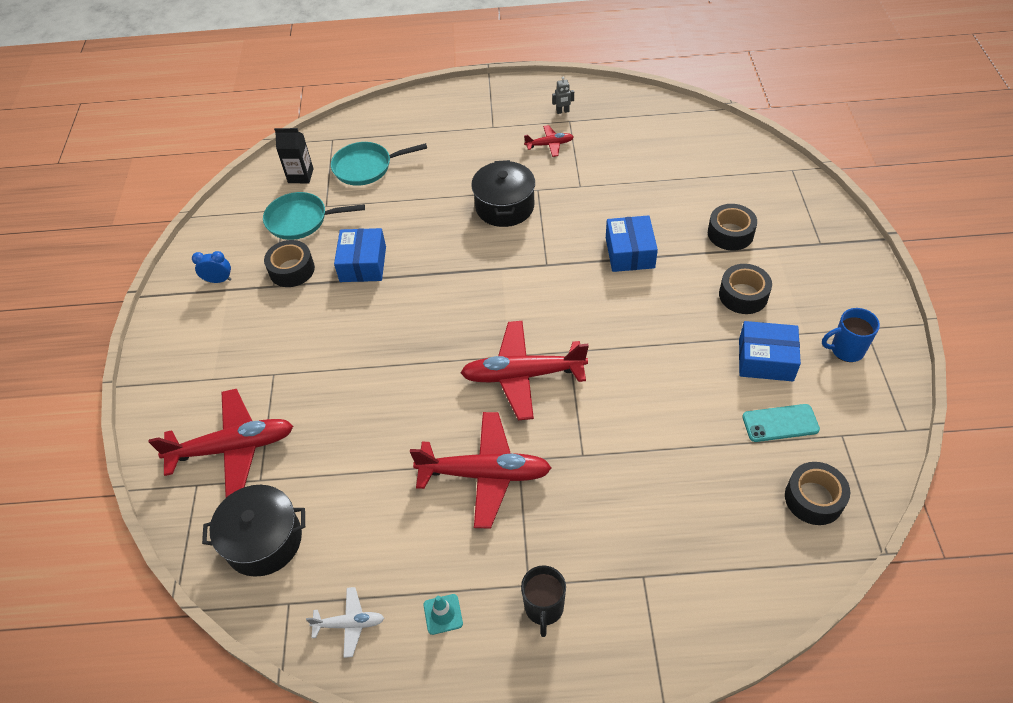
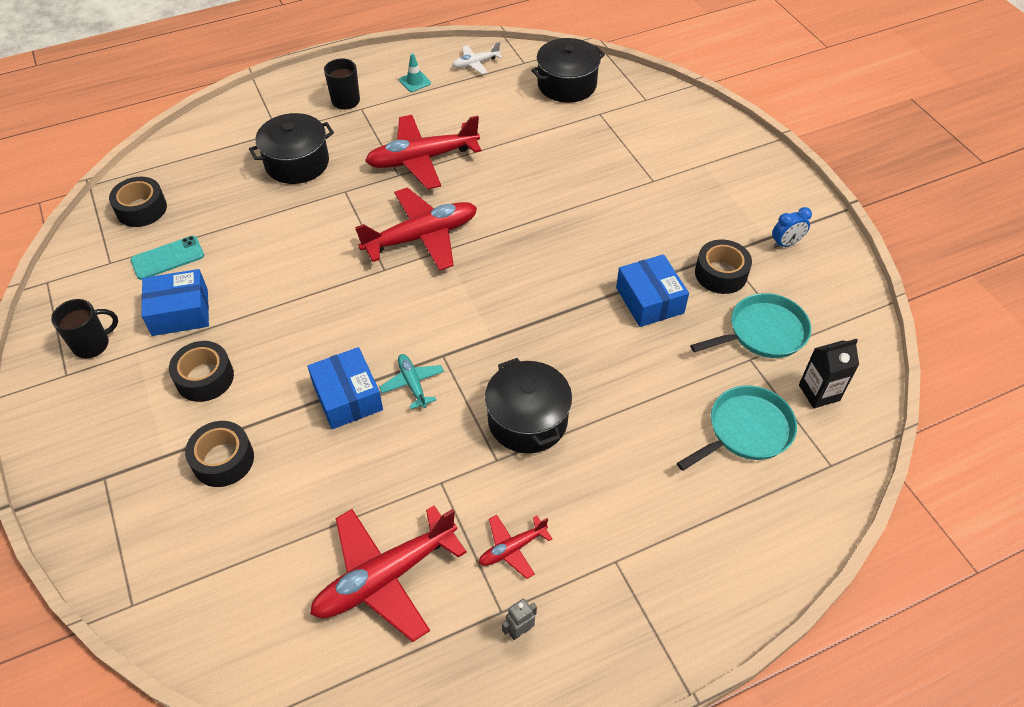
camera: 155 degrees right, 0 degrees up
(233, 448) = (638, 125): red plane -> red plane (385, 577)
(577, 250) = (412, 384): none -> turquoise plane
(627, 514) = (297, 163): none -> black pot
(846, 350) = (92, 344): blue mug -> black mug

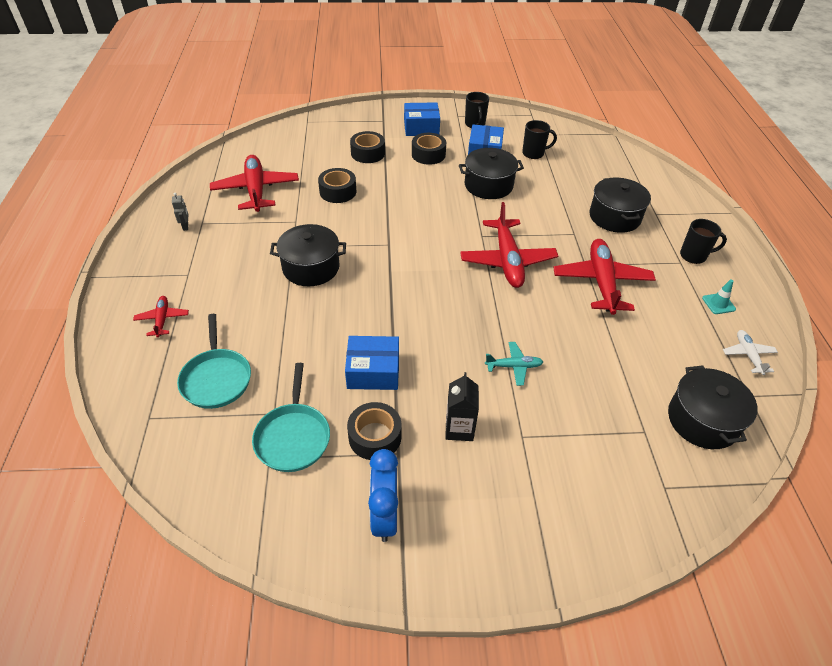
camera: 110 degrees right, 5 degrees down
(141, 209) = (584, 149): black tape -> black tape (338, 192)
(167, 258) = (534, 153): turquoise phone -> black mug
(268, 288) = (488, 185): none -> black pot
(347, 397) = (381, 200): blue box -> blue box (421, 127)
(412, 384) = (374, 226): turquoise plane -> turquoise plane (514, 366)
(512, 548) = (232, 236): red plane -> red plane (162, 319)
(786, 243) = (384, 516): blue clock -> blue clock, size x1.66
(819, 393) = (210, 446): black carton -> black carton (459, 428)

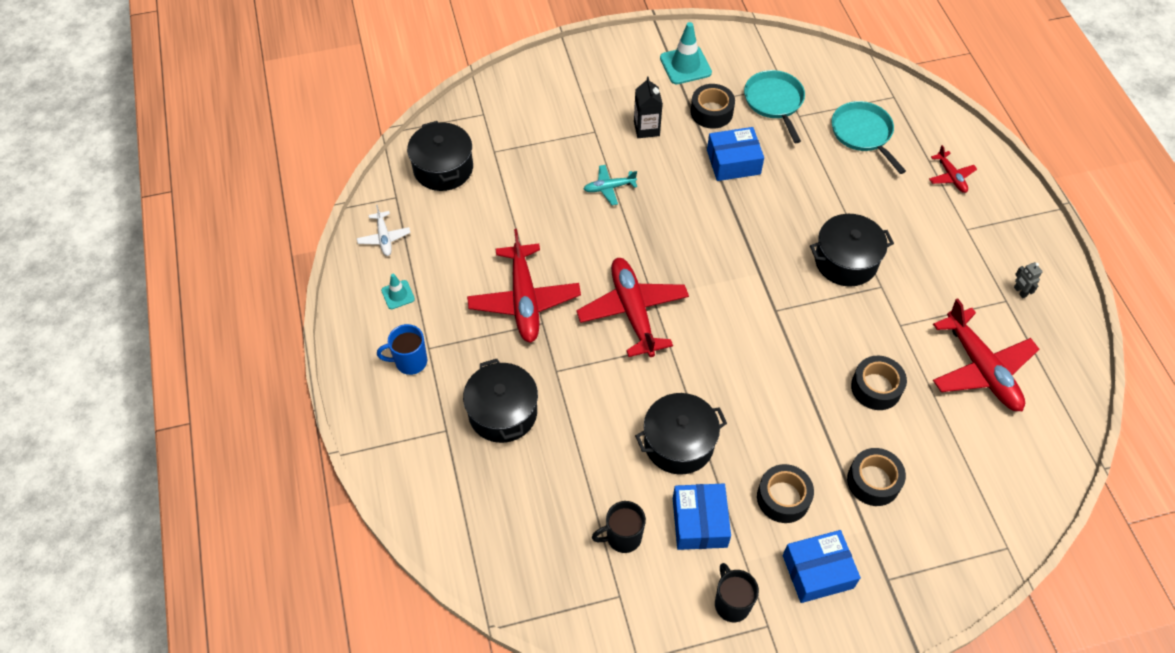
camera: 170 degrees right, 10 degrees up
(384, 516) = (685, 65): blue clock -> turquoise traffic cone
(694, 256) = (410, 362): black mug -> blue mug

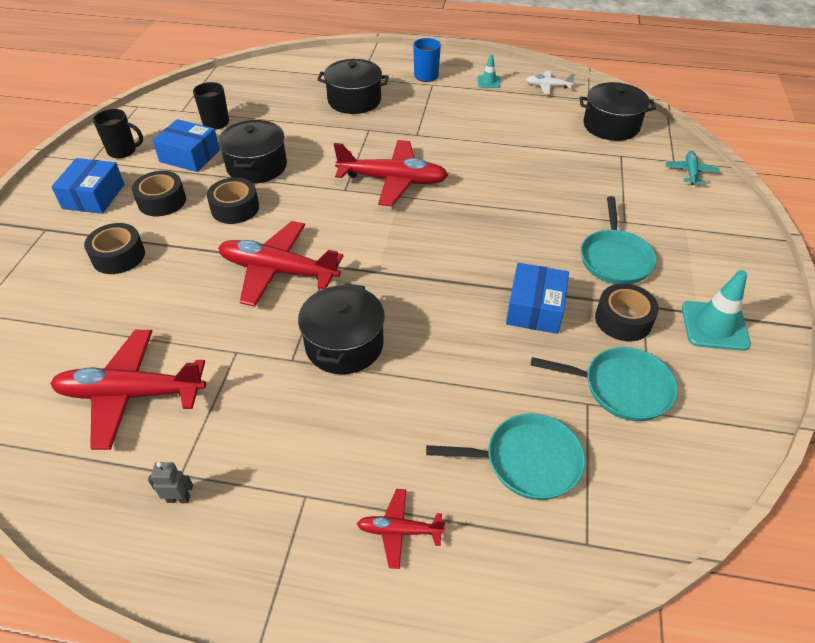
camera: 115 degrees right, 10 degrees down
(524, 300) = (444, 131): red plane -> red plane (278, 271)
(609, 188) = (542, 208): turquoise plane -> turquoise plane (690, 172)
(646, 129) = (615, 258): black carton -> turquoise pan
(876, 388) = (192, 298): black tape -> black tape (235, 208)

